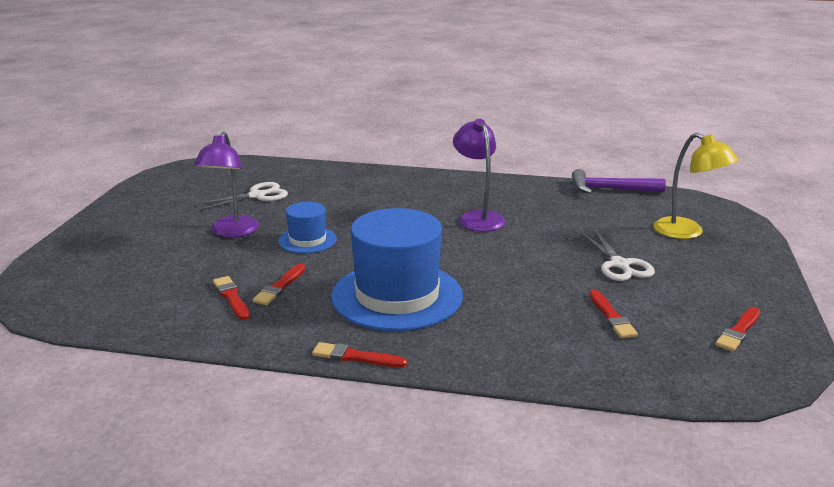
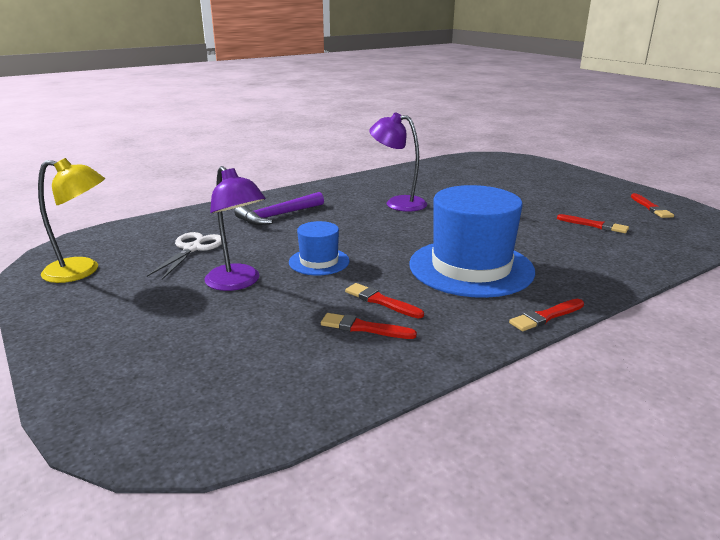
camera: 45 degrees left, 0 degrees up
(280, 287) = (381, 301): red brush -> red brush turned 150 degrees clockwise
(610, 189) = (430, 164): purple hammer -> purple hammer (277, 216)
(620, 265) = (532, 199): white scissors -> none
(687, 232) = (518, 172): yellow lamp -> yellow lamp (82, 271)

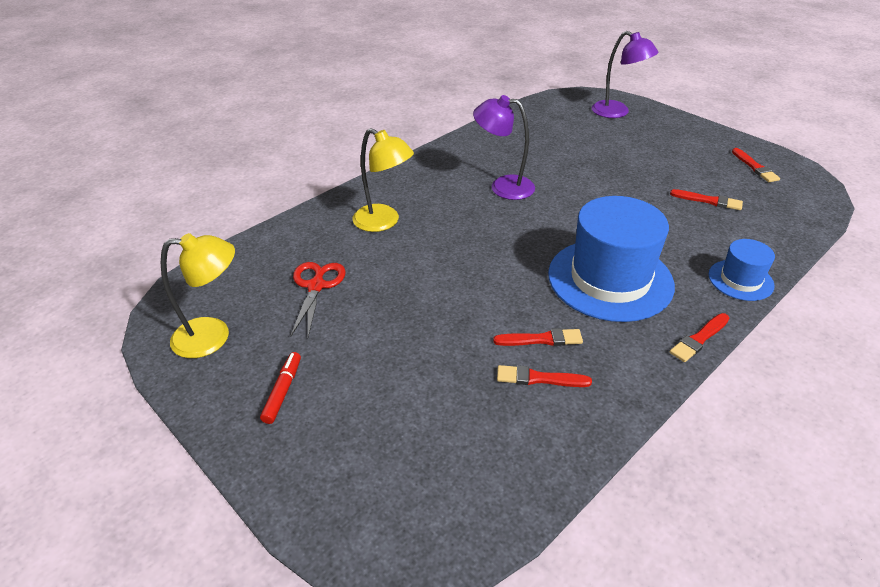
camera: 10 degrees left, 15 degrees up
(116, 311) = (283, 391): none -> red marker
(193, 248) = (316, 286): white scissors -> red scissors
(238, 283) = (389, 332): purple lamp -> purple lamp (617, 112)
(277, 216) = (384, 222): purple hammer -> yellow lamp
(319, 261) = (457, 289): blue hat -> blue hat (740, 280)
(381, 301) = (541, 339): red brush -> red brush turned 150 degrees clockwise

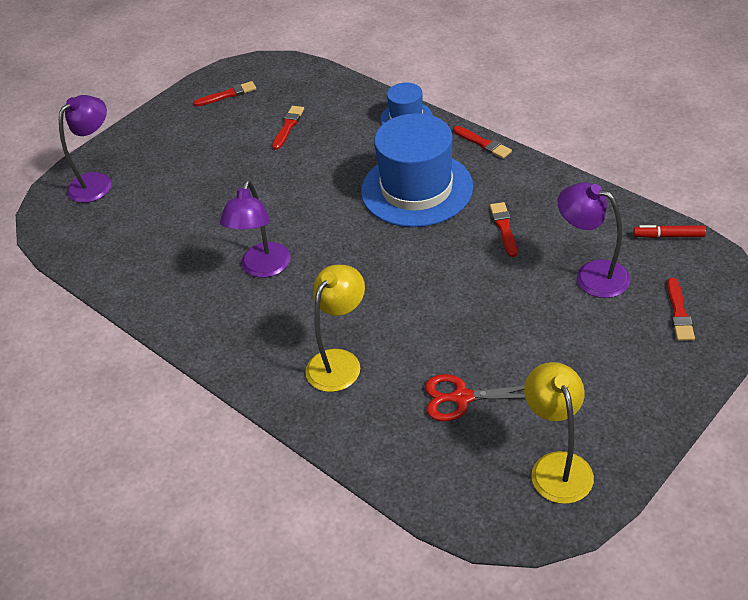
camera: 90 degrees left, 5 degrees up
(283, 391) = (611, 388): red marker -> red marker (668, 236)
(451, 404) = (592, 275): none -> purple lamp
(539, 378) = (549, 227): red brush -> red brush (679, 313)

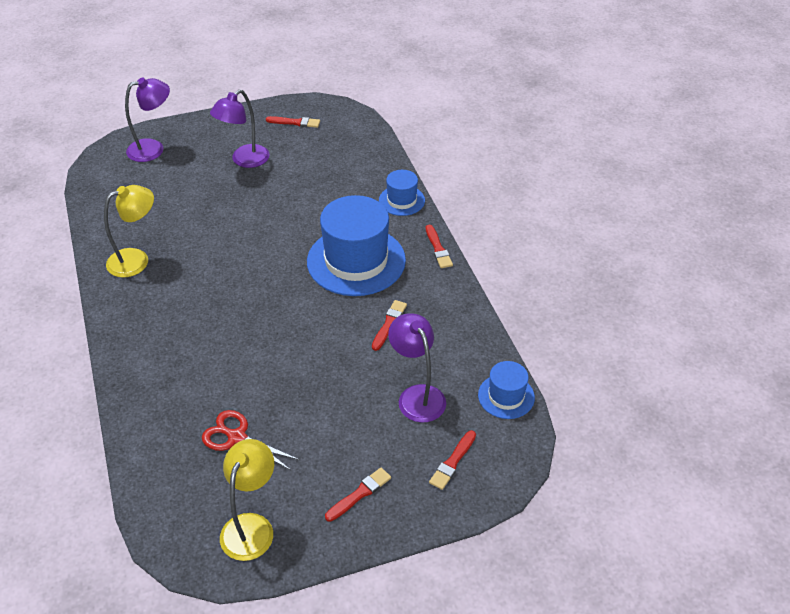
camera: 25 degrees right, 0 degrees up
(263, 268) = (198, 267): purple lamp -> purple lamp (244, 160)
(288, 126) = (313, 167): red brush -> red brush (359, 494)
(339, 361) = (183, 364): yellow lamp -> yellow lamp (136, 260)
(668, 236) = (506, 396): red marker -> blue hat

